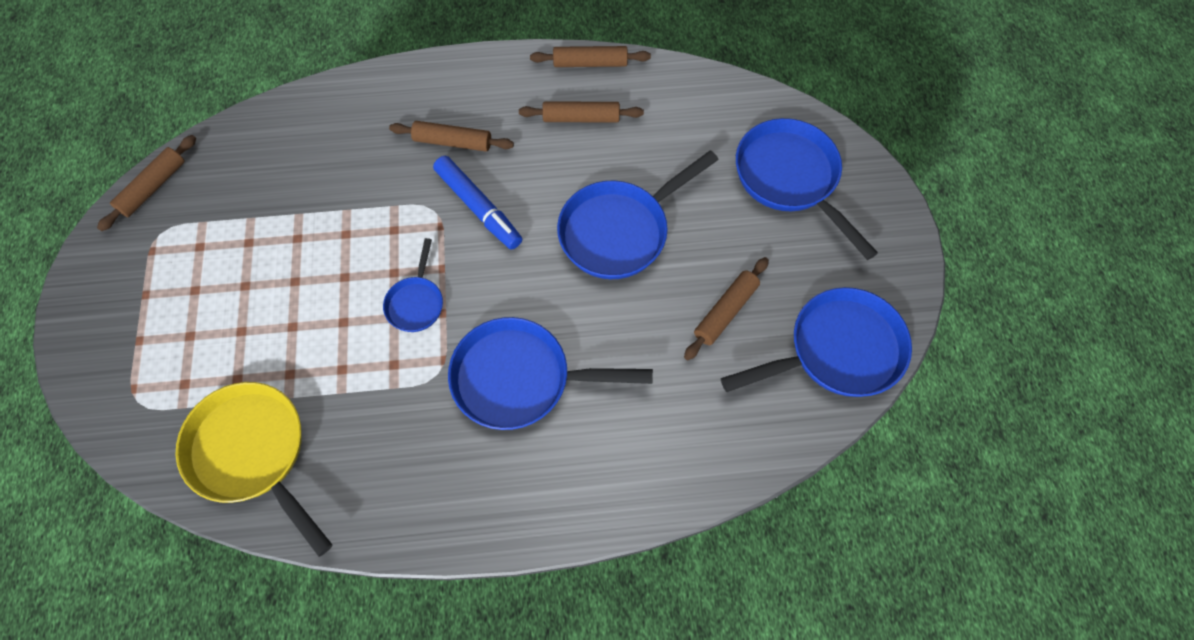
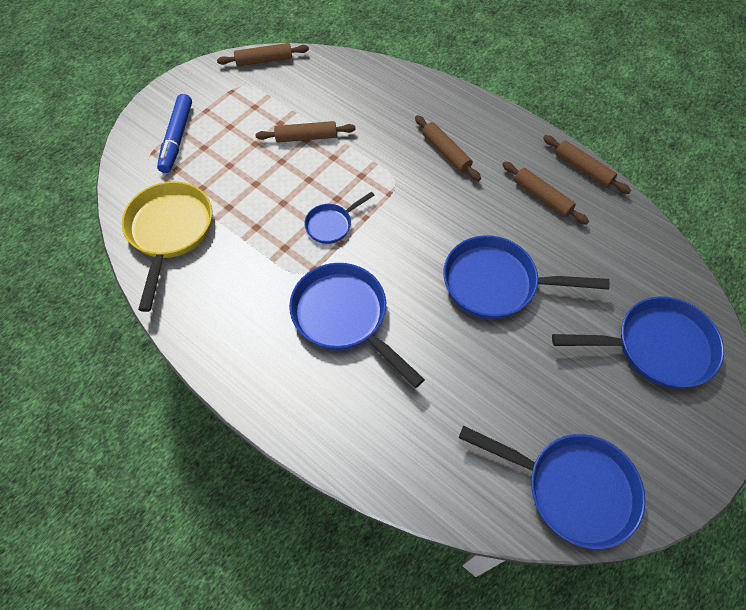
camera: 45 degrees right, 5 degrees down
(478, 207) = (422, 201): blue marker -> blue marker (177, 138)
(725, 311) = (516, 391): brown rolling pin -> brown rolling pin (306, 137)
(790, 178) = (656, 347): blue pan -> blue pan turned 75 degrees clockwise

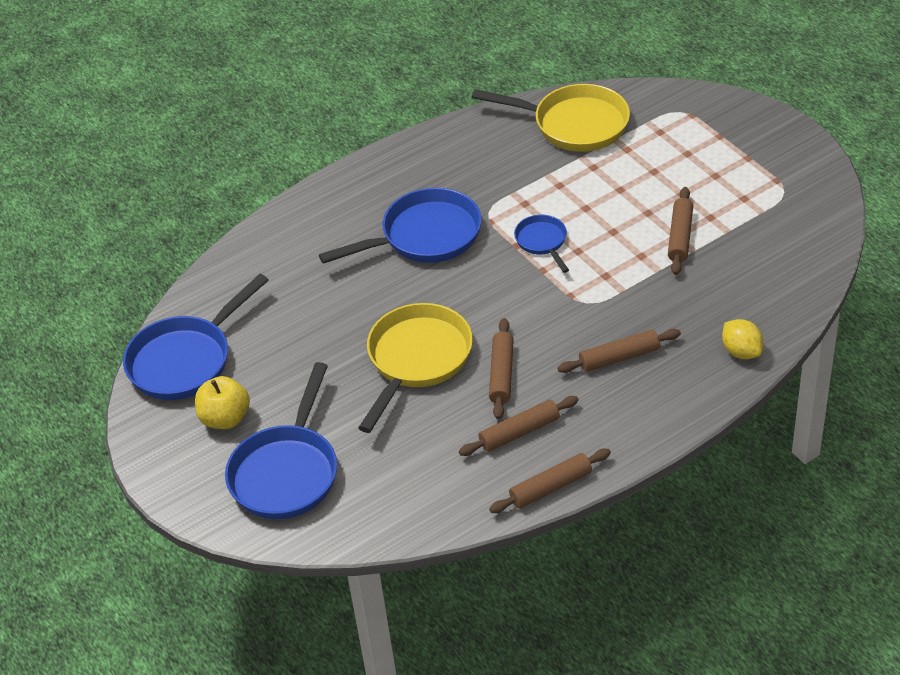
camera: 110 degrees right, 15 degrees down
(177, 138) = (707, 133): blue marker -> none
(264, 60) = (828, 213): brown rolling pin -> brown rolling pin (502, 374)
(417, 89) = (741, 351): none -> yellow lemon
(496, 283) = (417, 360): blue pan -> yellow pan
(624, 420) = (225, 418): none -> yellow apple

